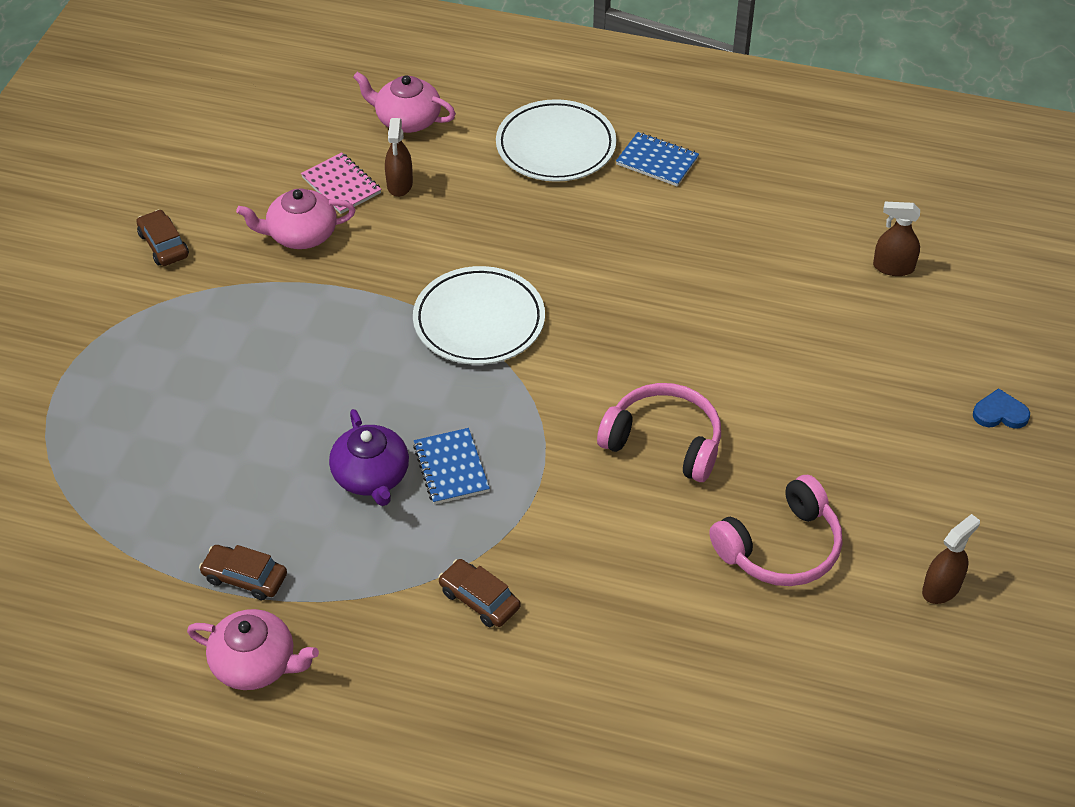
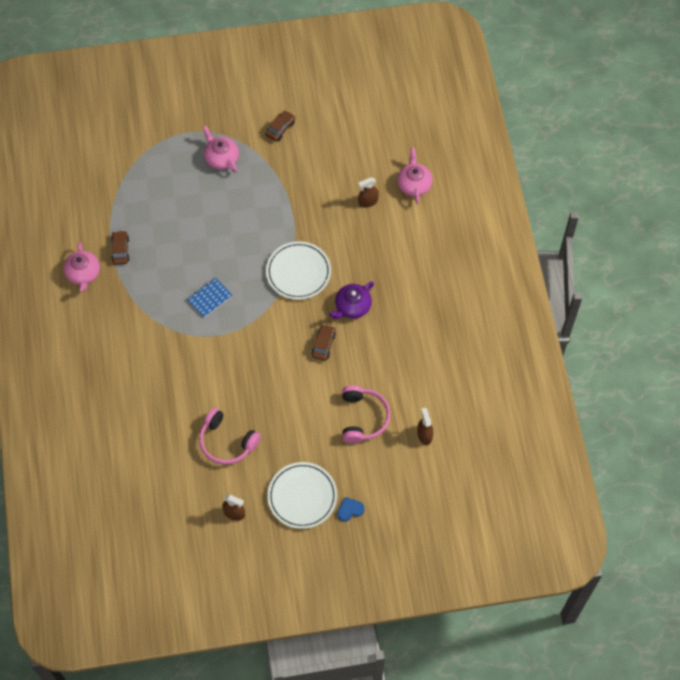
camera: 65 degrees right, 15 degrees up
(301, 235) = (314, 178): pink teapot -> pink teapot (221, 158)
(341, 185) = (354, 178): pink notebook -> none
(371, 476) = (191, 270): purple teapot -> purple teapot (352, 306)
(479, 599) = (148, 338): brown car -> brown car (323, 344)
(556, 146) = (430, 255): white plate -> white plate (302, 496)
(657, 161) = (444, 304): blue notebook -> none
(664, 442) = (264, 375): pink headphones -> pink headphones (363, 418)
(1000, 413) = (350, 510): blue heart -> blue heart turned 90 degrees counterclockwise

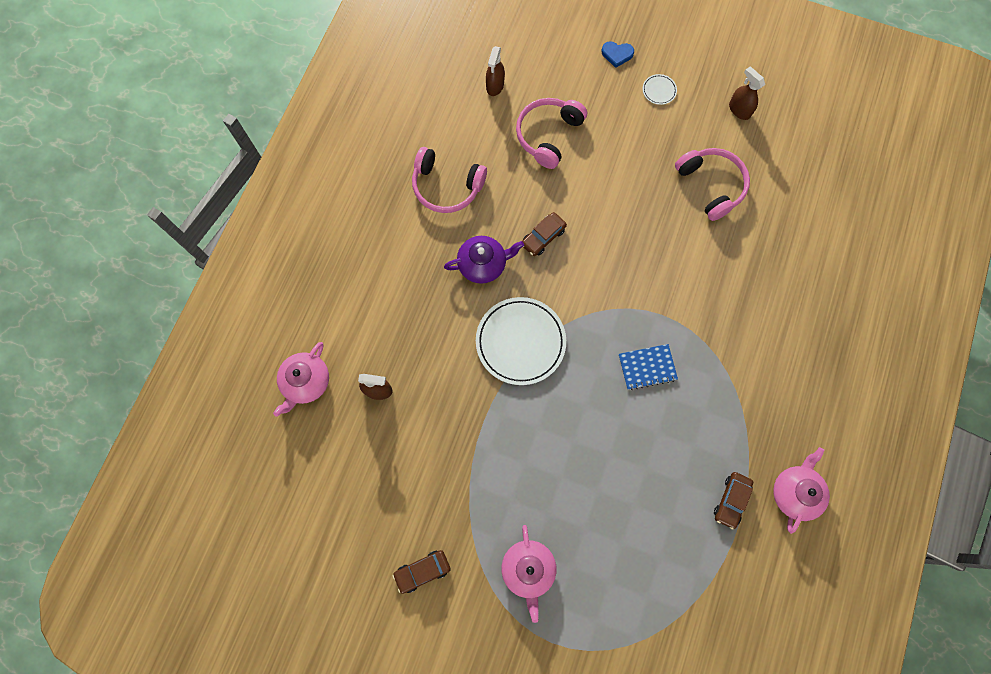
camera: 150 degrees left, 10 degrees up
(302, 496) = (659, 90): white plate -> white plate, size x0.42
(409, 344) = (446, 187): none -> pink headphones

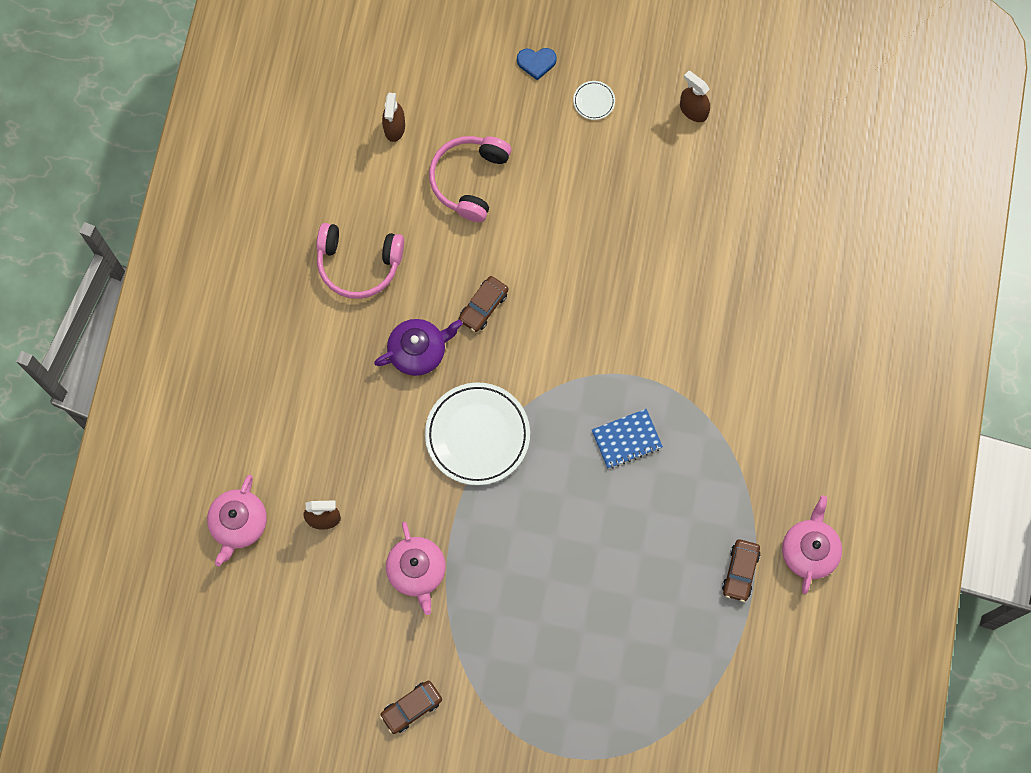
camera: 10 degrees left, 0 degrees up
(528, 569) = (527, 685): pink teapot -> pink teapot (417, 571)
(711, 185) = (672, 210): pink headphones -> none

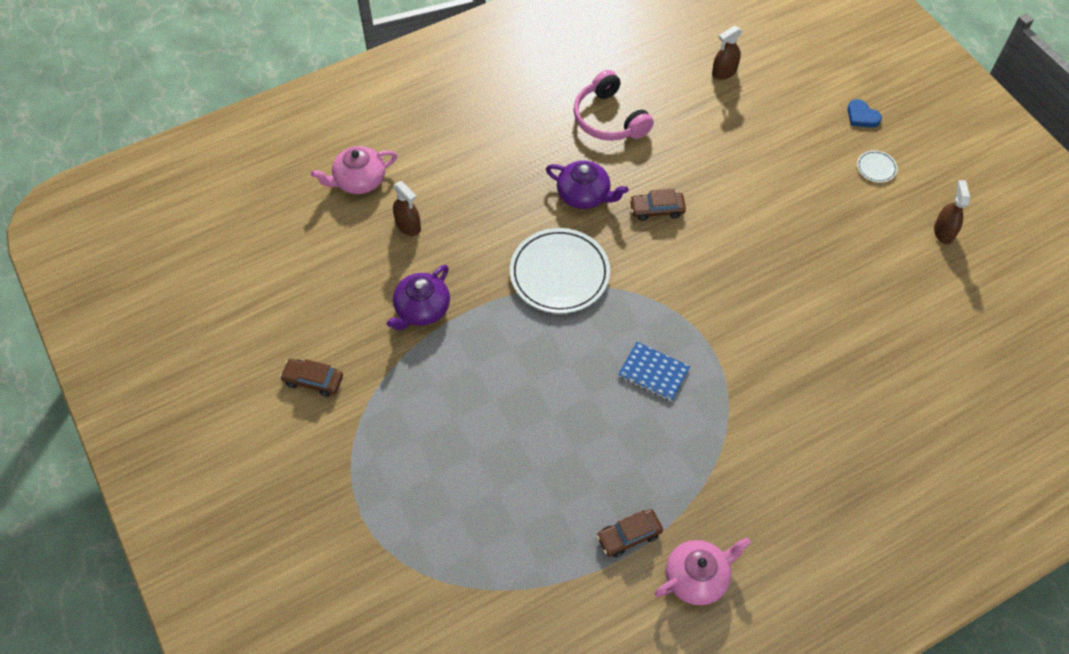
camera: 50 degrees right, 15 degrees down
(417, 571) = (422, 309): pink teapot -> purple teapot
(469, 180) = (736, 137): pink headphones -> none

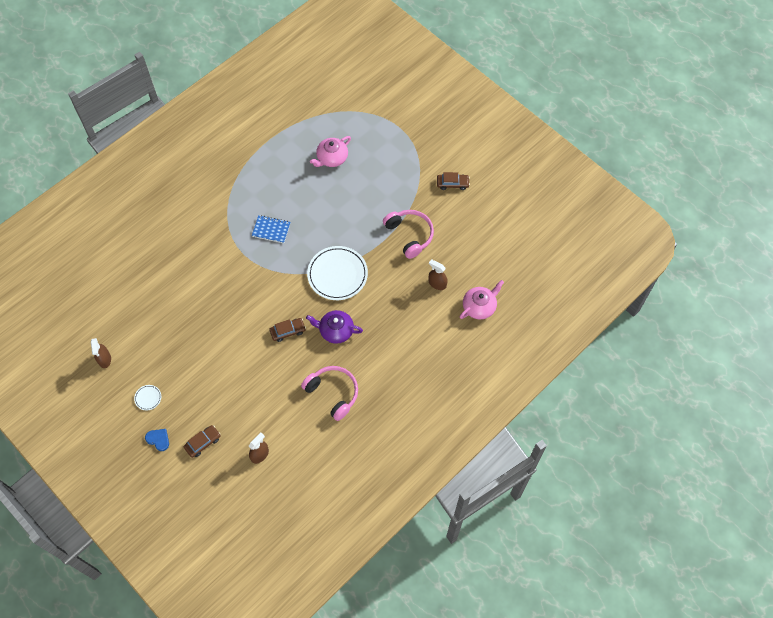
camera: 165 degrees right, 5 degrees up
(422, 309) = (410, 235): purple teapot -> pink headphones
(629, 536) = (268, 149): brown car -> brown car (203, 442)
(697, 577) = (232, 139): pink teapot -> pink teapot (332, 158)

